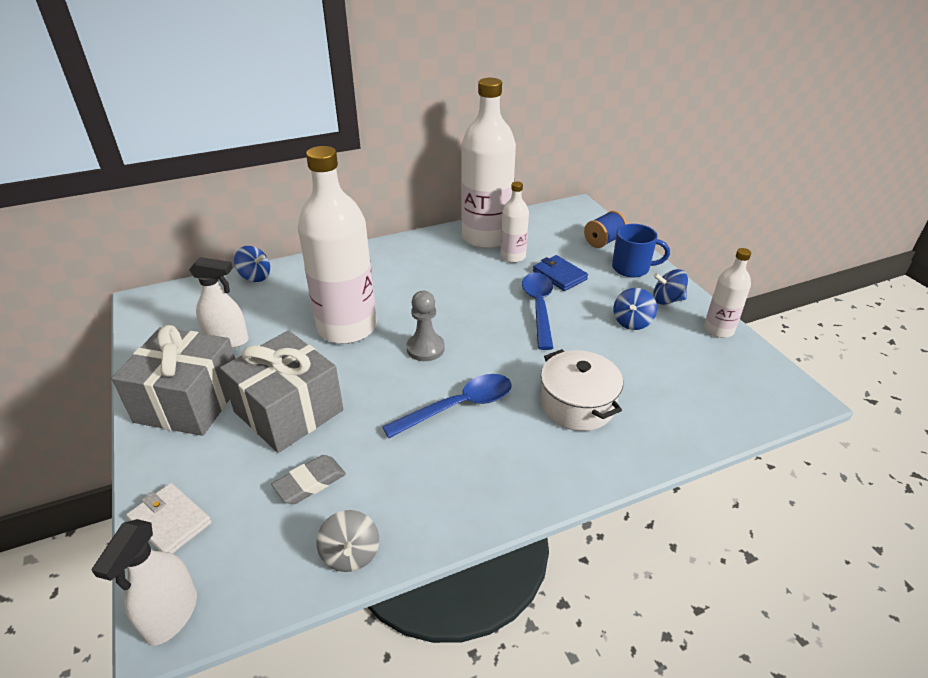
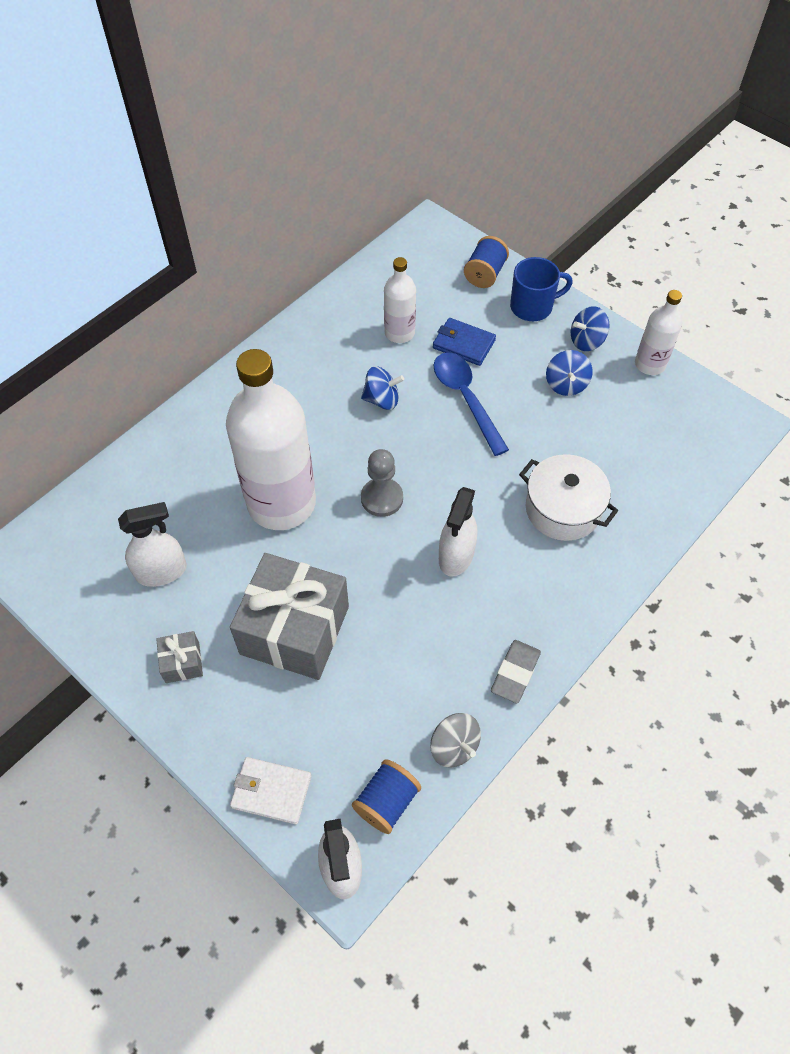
camera: 25 degrees left, 20 degrees up
(189, 401) = (182, 662): grey gift -> grey gift, size x0.43
(255, 276) = (122, 470): blue spinning top -> blue spinning top (382, 399)
(255, 575) = (386, 802): none -> blue spool
(310, 483) = (371, 696): grey eraser -> grey eraser (515, 673)
(458, 406) = (456, 556): blue spoon -> white spray bottle
(486, 237) = (353, 312): white bottle -> none

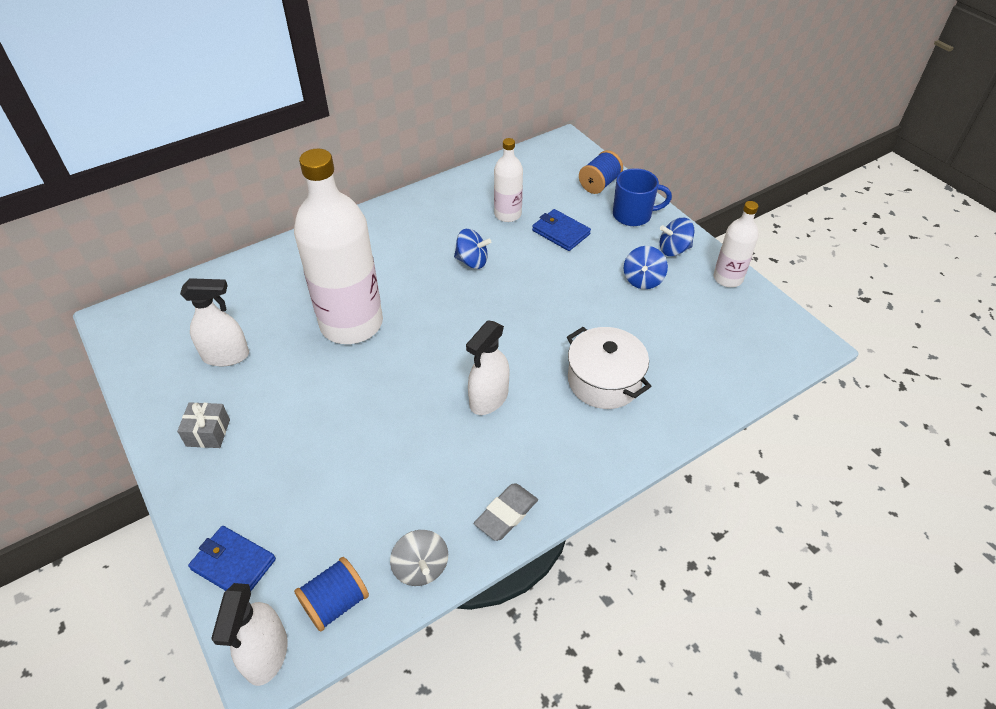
camera: 15 degrees right, 10 degrees down
(271, 791) = (233, 564): white wallet -> blue wallet
(294, 630) = (317, 428): grey gift -> none
(382, 498) = (440, 338): grey pawn -> none
(465, 399) = (546, 274): blue spoon -> none

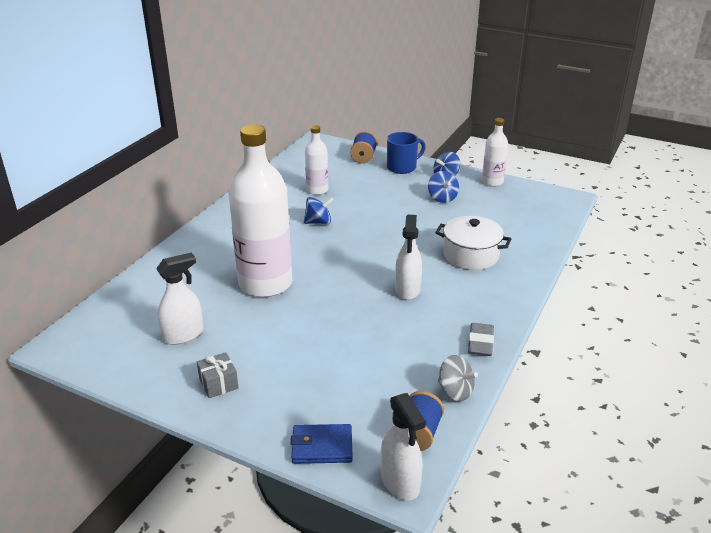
camera: 30 degrees left, 15 degrees down
(560, 232) = (364, 189): blue wallet -> none

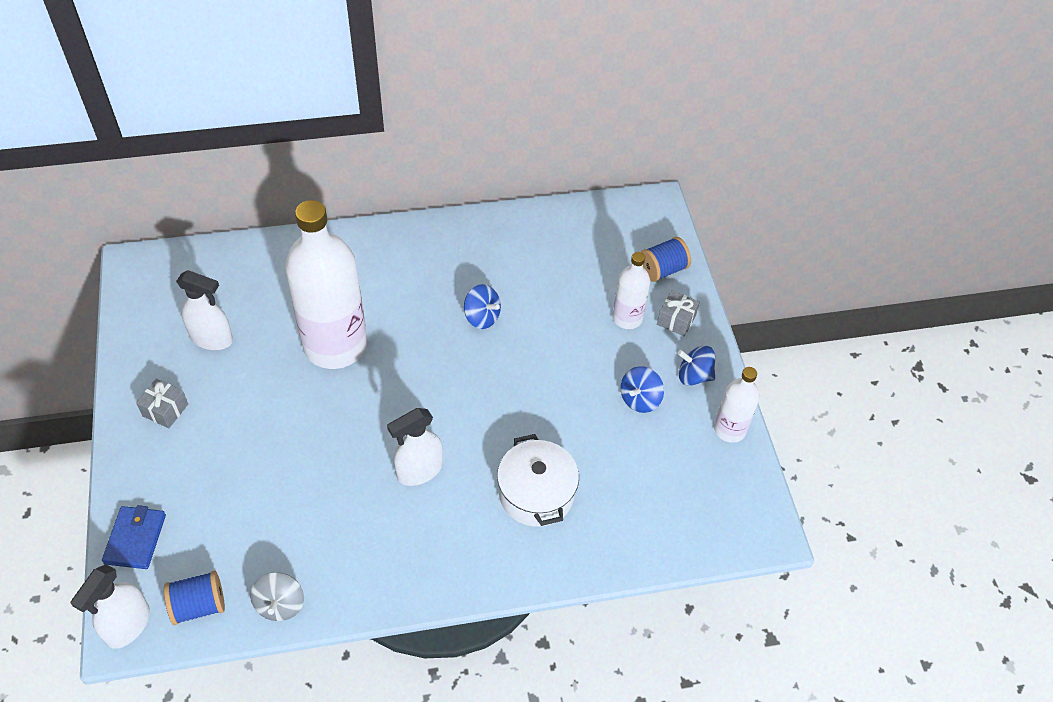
camera: 50 degrees right, 20 degrees up
(317, 190) = (546, 274): white bottle -> white bottle (627, 318)
(322, 447) = (135, 539): blue wallet -> blue wallet turned 45 degrees clockwise
(402, 167) = (676, 320): blue mug -> grey gift
(480, 342) = (375, 587): grey eraser -> none

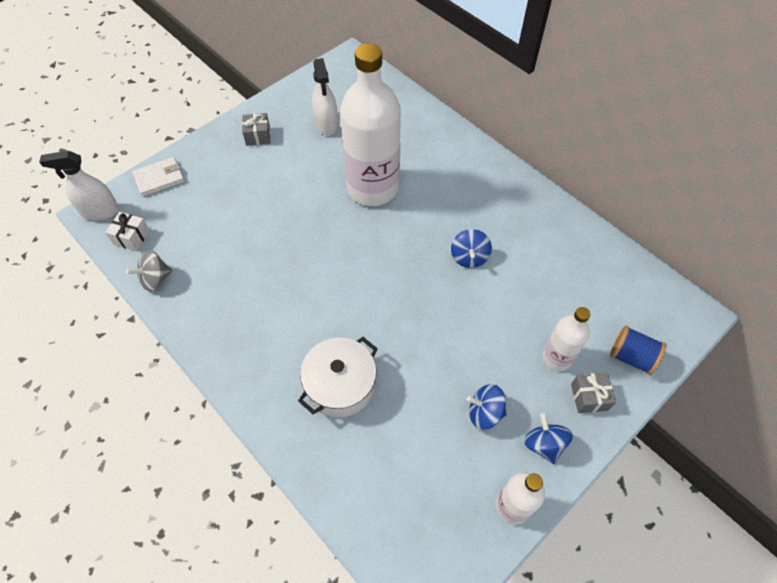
camera: 60 degrees right, 5 degrees up
(135, 539) = (159, 178): blue wallet -> white wallet
(199, 605) = (131, 237): blue spool -> white gift
(419, 471) = (308, 296): white spray bottle -> none

